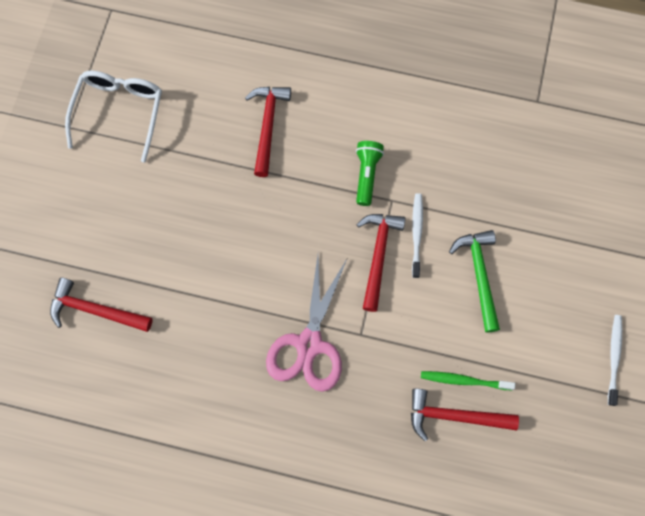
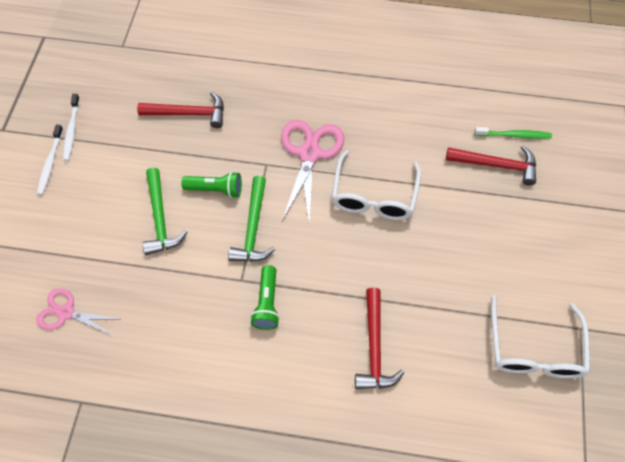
camera: 175 degrees right, 10 degrees down
(242, 283) = (374, 196): none -> white glasses
(378, 255) = (253, 228): red hammer -> green hammer
(416, 233) = (217, 251): white toothbrush -> white toothbrush (71, 131)
(419, 306) = (215, 189): none -> green flashlight
(463, 380) = (179, 138): green toothbrush -> green toothbrush (514, 135)
(564, 182) = (66, 312): none -> pink scissors

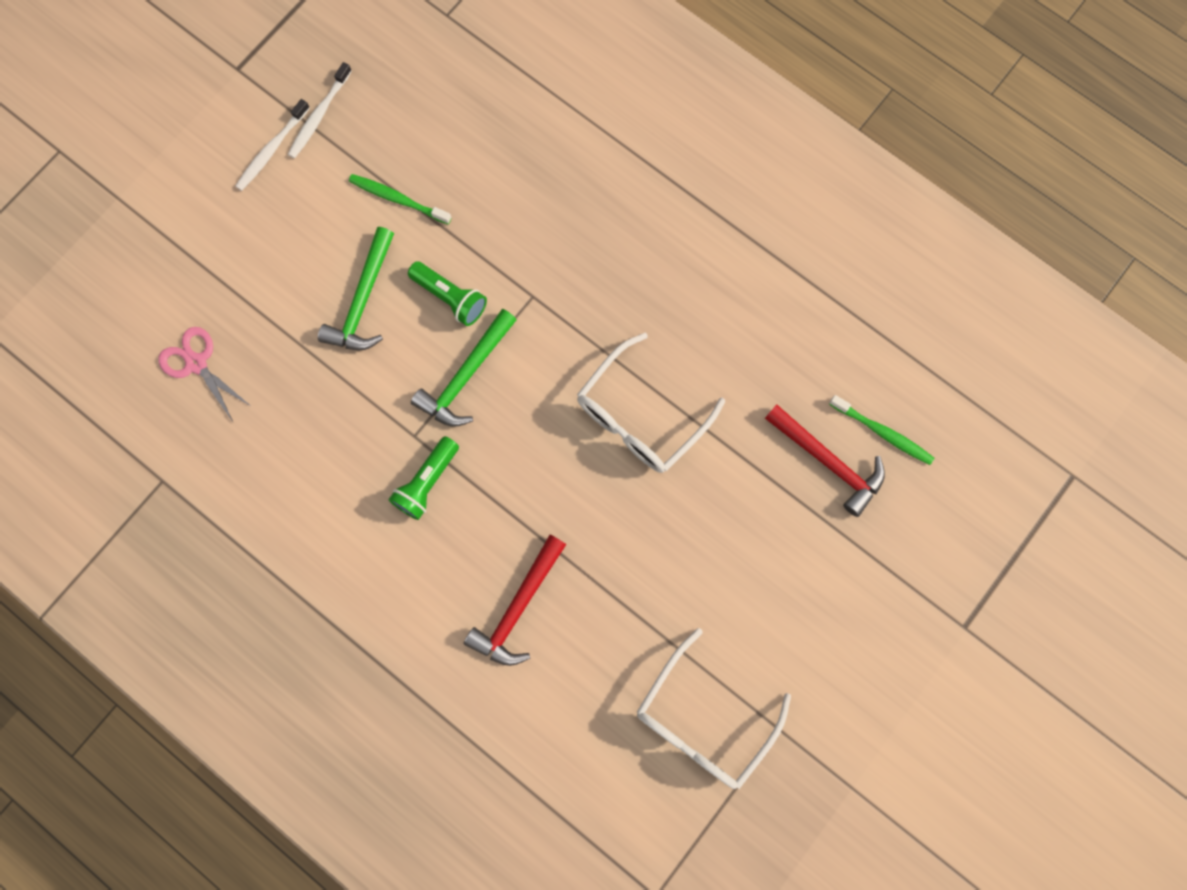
camera: 30 degrees right, 15 degrees up
(149, 152) = (397, 199): none -> green toothbrush
(188, 113) = (476, 168): red hammer -> none
(309, 154) = (595, 311): pink scissors -> none

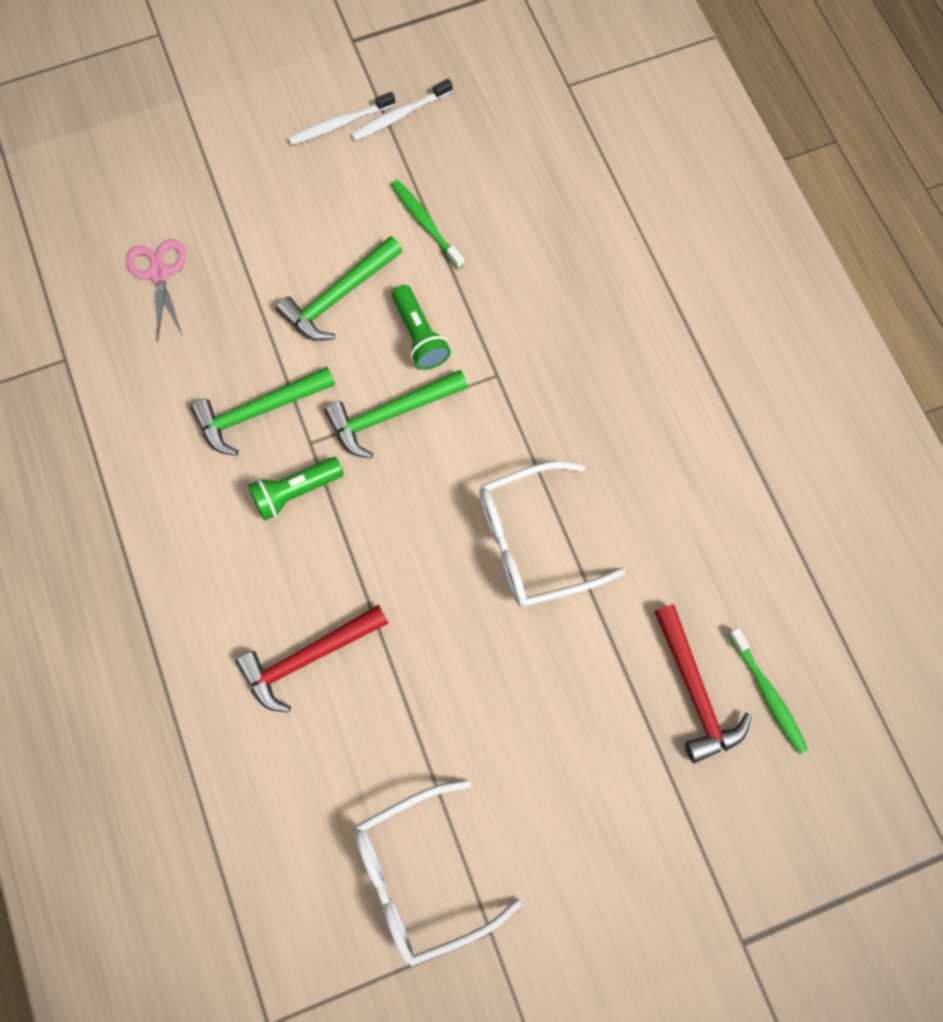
camera: 30 degrees right, 5 degrees down
(355, 434) = (258, 411): none -> green hammer

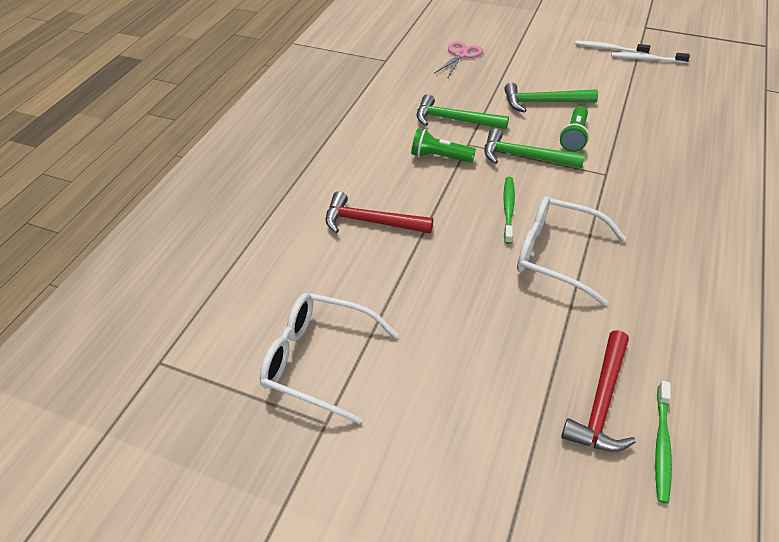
camera: 45 degrees right, 25 degrees down
(425, 223) = (622, 100): green toothbrush -> green toothbrush (508, 208)

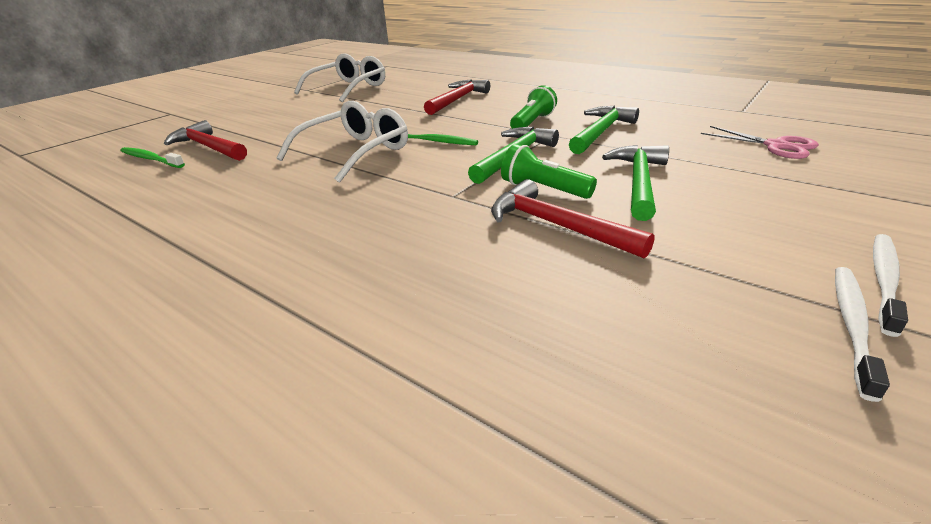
camera: 105 degrees right, 15 degrees down
(618, 127) = (557, 225): none -> red hammer

